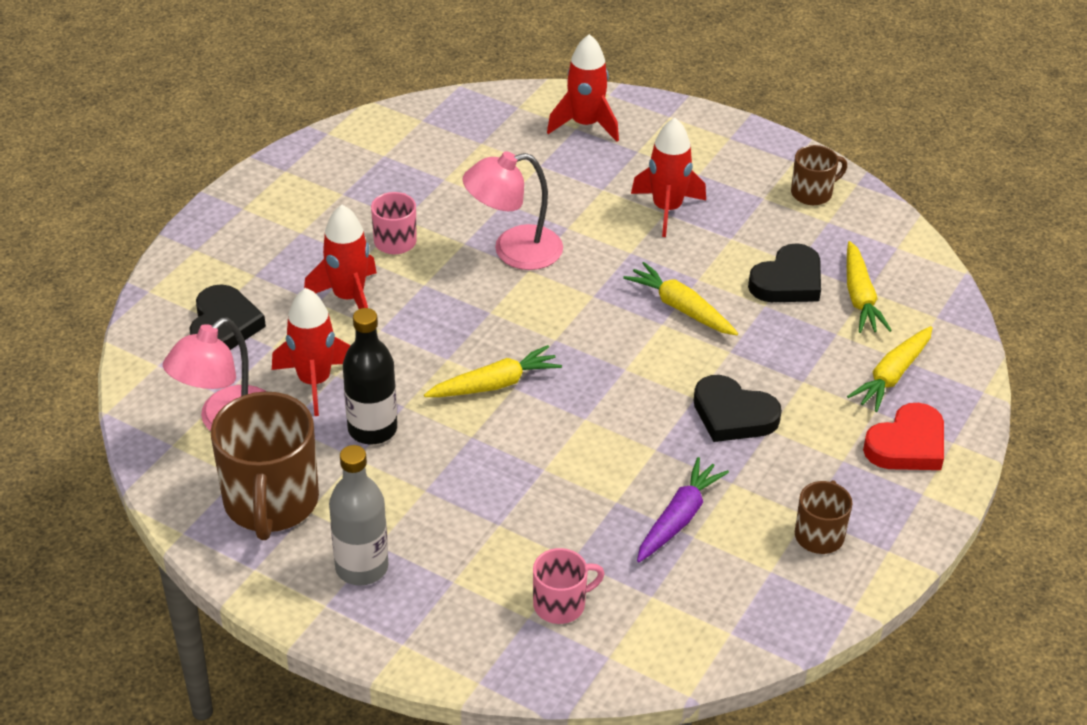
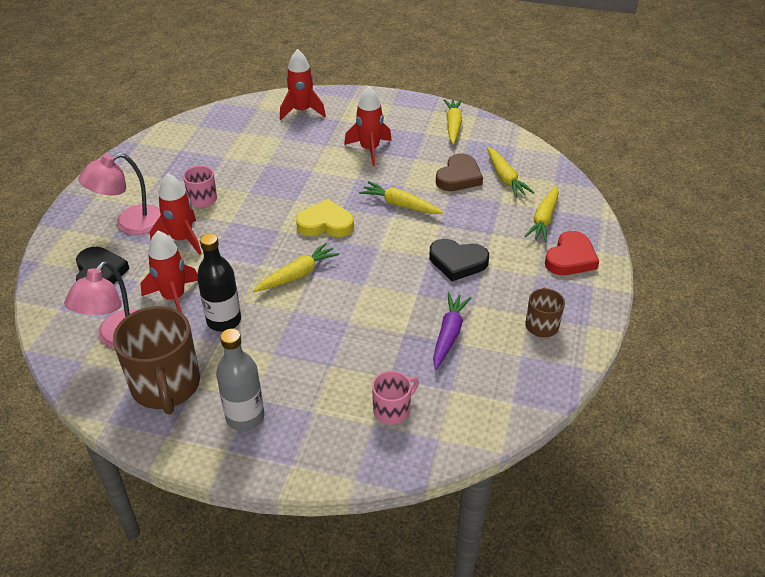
camera: 15 degrees left, 0 degrees up
(514, 251) = (282, 191): pink lamp -> pink lamp (130, 224)
(560, 315) = (325, 223): none -> yellow heart
(788, 281) = (459, 177): black heart -> brown heart
(812, 193) = (453, 125): brown mug -> yellow carrot

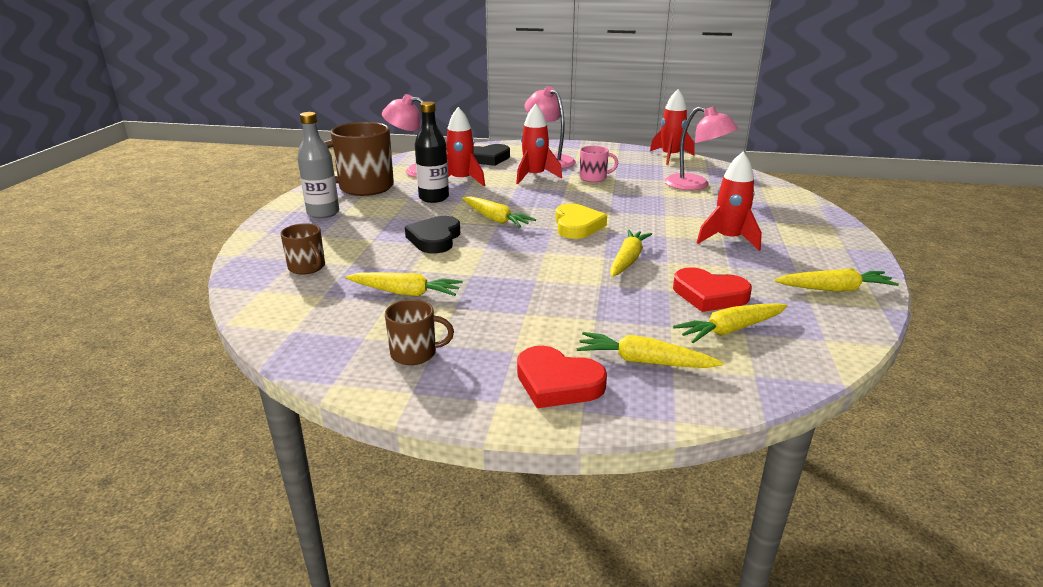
camera: 85 degrees right, 15 degrees down
(246, 141) = (695, 185): none -> pink lamp
(302, 111) = (775, 203): red rocket -> red rocket (670, 157)
(392, 410) = (307, 267): pink mug -> brown mug
(449, 334) = (405, 293): purple carrot -> yellow carrot
(457, 262) = (530, 296): black heart -> black heart (435, 239)
(459, 177) = (709, 295): brown heart -> red heart

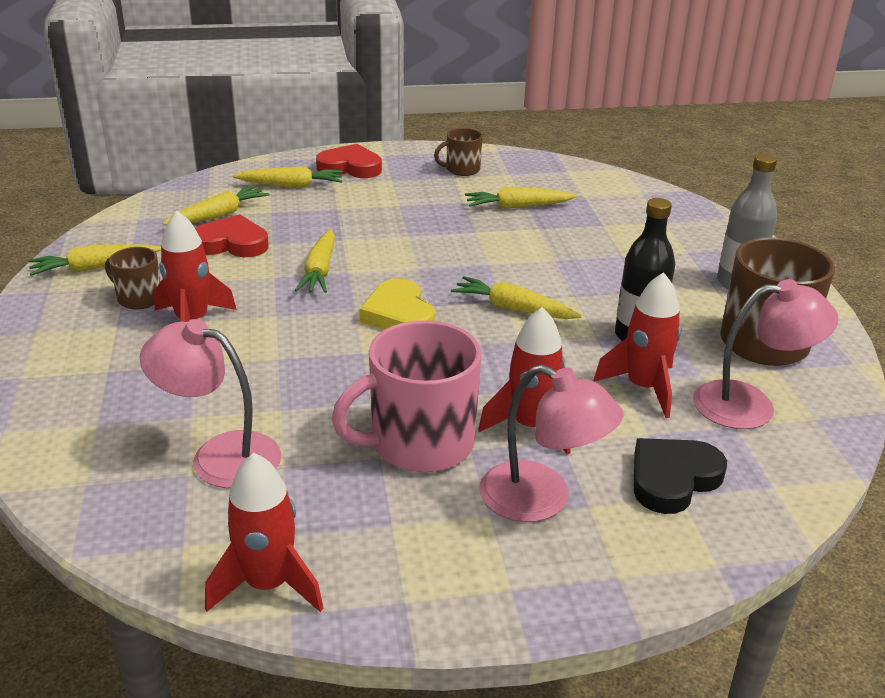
camera: 160 degrees right, 5 degrees up
(307, 267) = (638, 216): brown mug -> brown mug (139, 298)
(435, 239) = (555, 266): black heart -> none
(594, 178) = (419, 443): pink mug -> pink mug, size x1.93

